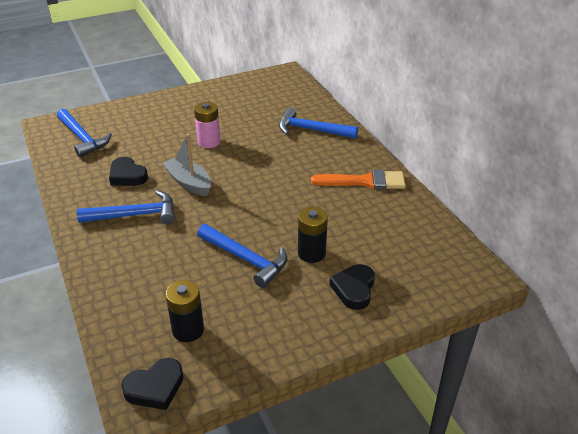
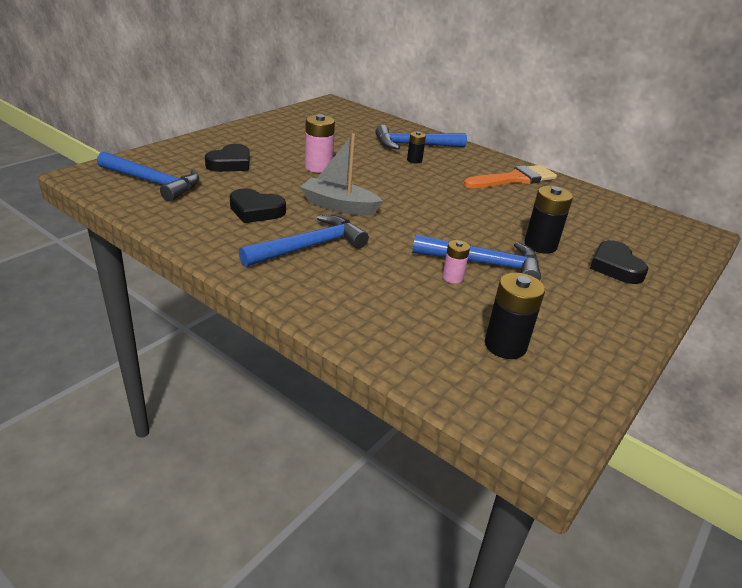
camera: 30 degrees left, 5 degrees down
(155, 387) = (541, 416): black heart -> black heart (230, 163)
(209, 265) = (452, 277): none -> pink battery
(295, 147) = (414, 160): none -> black battery

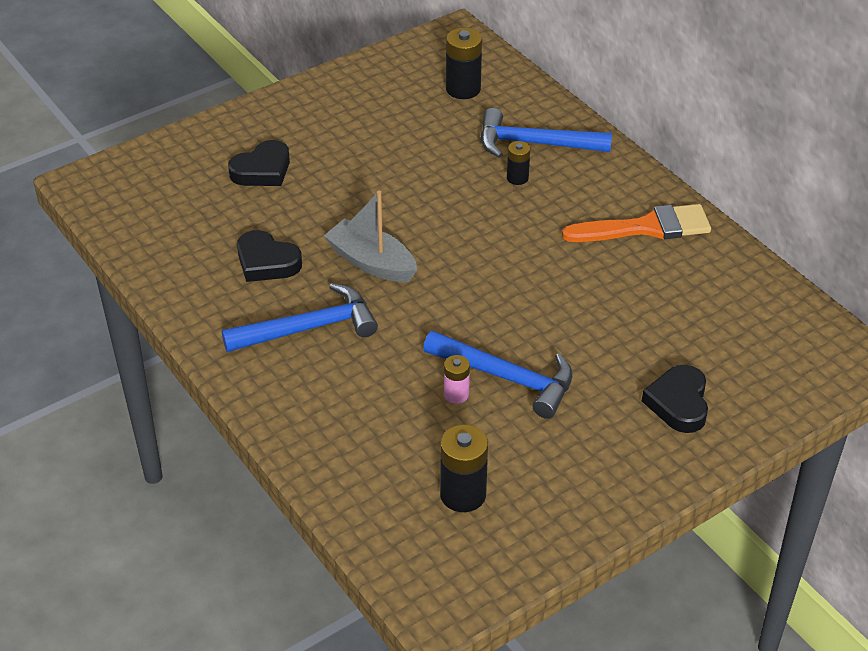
camera: 20 degrees right, 10 degrees up
(153, 182) = (160, 201): blue hammer -> none
(318, 167) = (375, 185): pink battery -> none
(540, 245) = (601, 356): black battery -> black battery (463, 89)

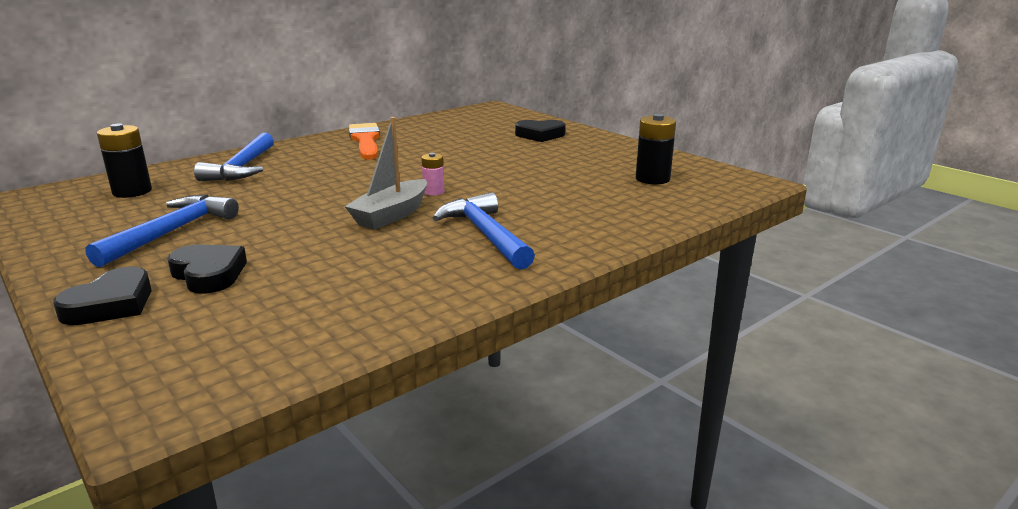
camera: 95 degrees left, 20 degrees down
(266, 262) = (383, 259): black heart -> black heart (111, 304)
(456, 394) = (553, 183): pink battery -> pink battery (433, 192)
(507, 378) = (531, 170): blue hammer -> blue hammer (172, 232)
(517, 178) = (288, 172): black battery -> none

